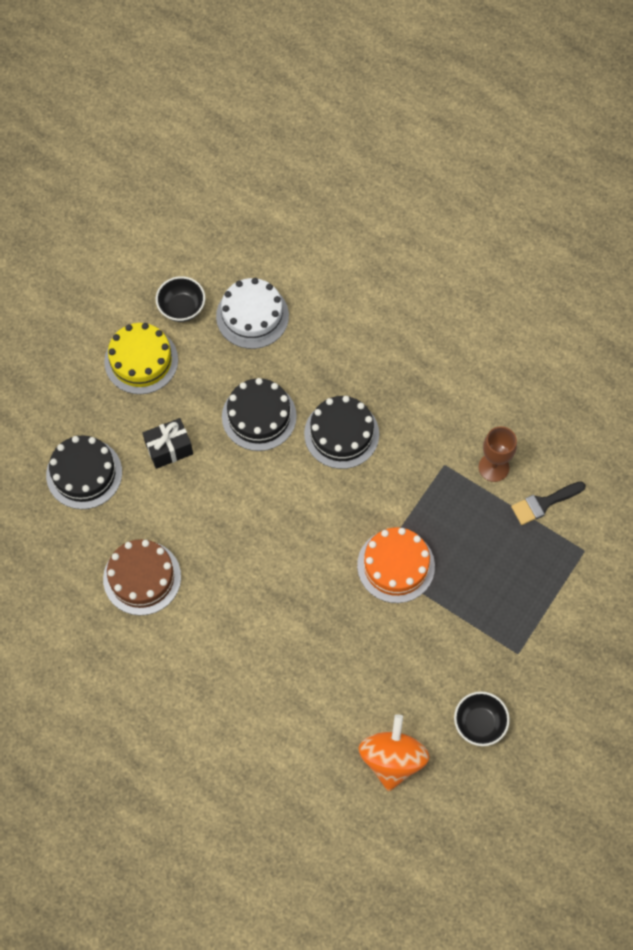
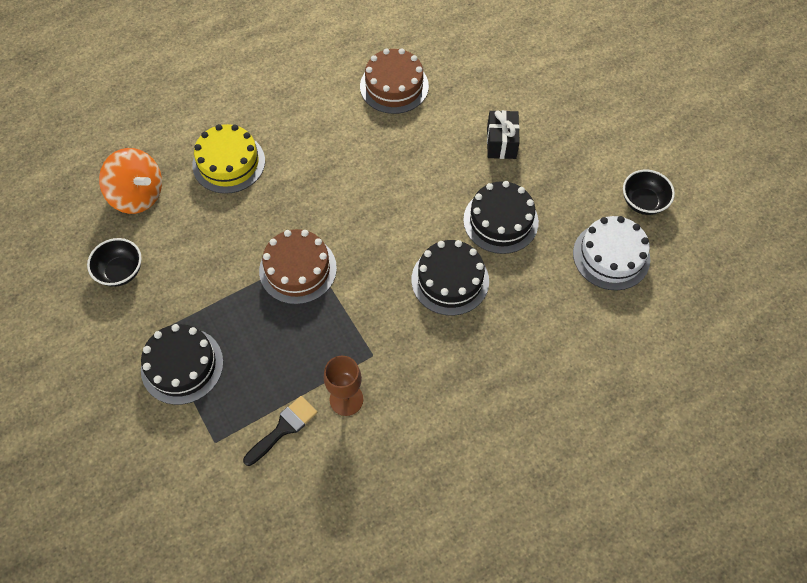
camera: 115 degrees right, 5 degrees down
(84, 473) = (507, 79): black cake -> black cake (182, 365)
(141, 360) = (599, 152): yellow cake -> yellow cake (229, 163)
(396, 566) = (298, 269): orange cake -> brown cake
(543, 503) = (283, 428): black brush -> black brush turned 45 degrees clockwise

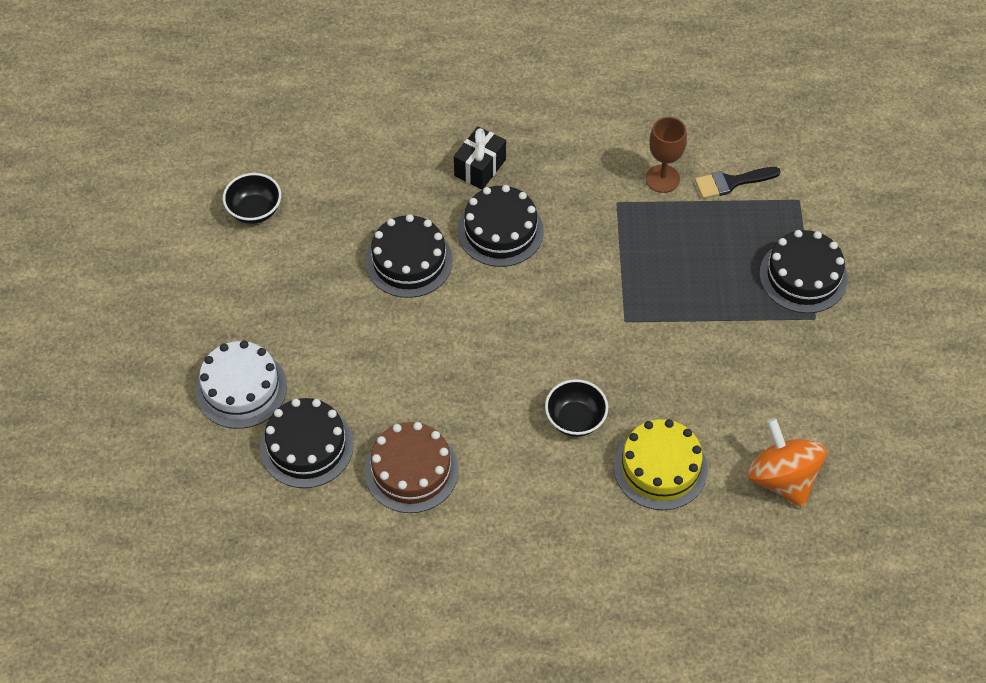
camera: 150 degrees left, 5 degrees down
(121, 271) = (832, 398): black bowl -> black bowl (575, 419)
(298, 269) = (645, 312): brown cake -> none
(470, 69) = (306, 446): none -> black cake
(501, 143) = (343, 340): black gift -> black gift (480, 167)
(611, 256) = (330, 179): white cake -> white cake (241, 388)

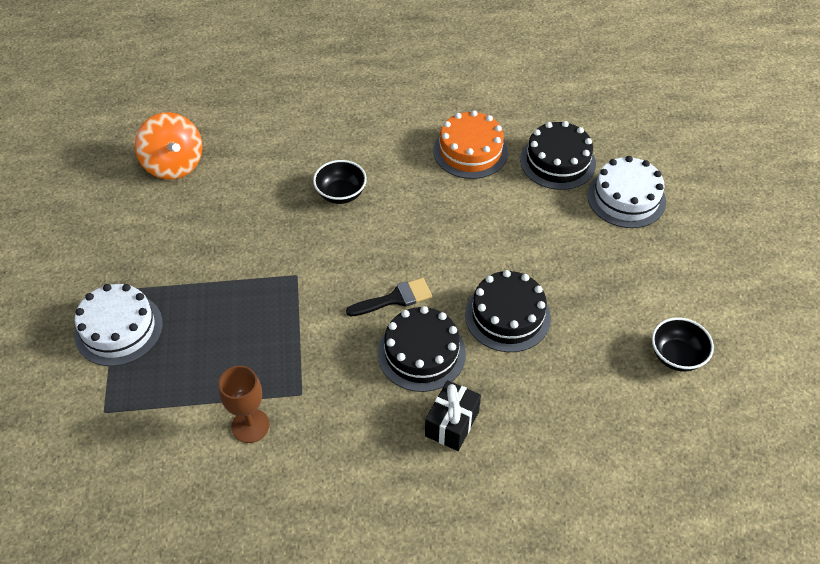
camera: 175 degrees right, 5 degrees down
(411, 470) = (470, 151): brown cake -> orange cake
(660, 467) = (271, 165): yellow cake -> none
(731, 182) = (174, 427): black brush -> black brush (395, 298)
(803, 276) = (119, 329): black cake -> white cake

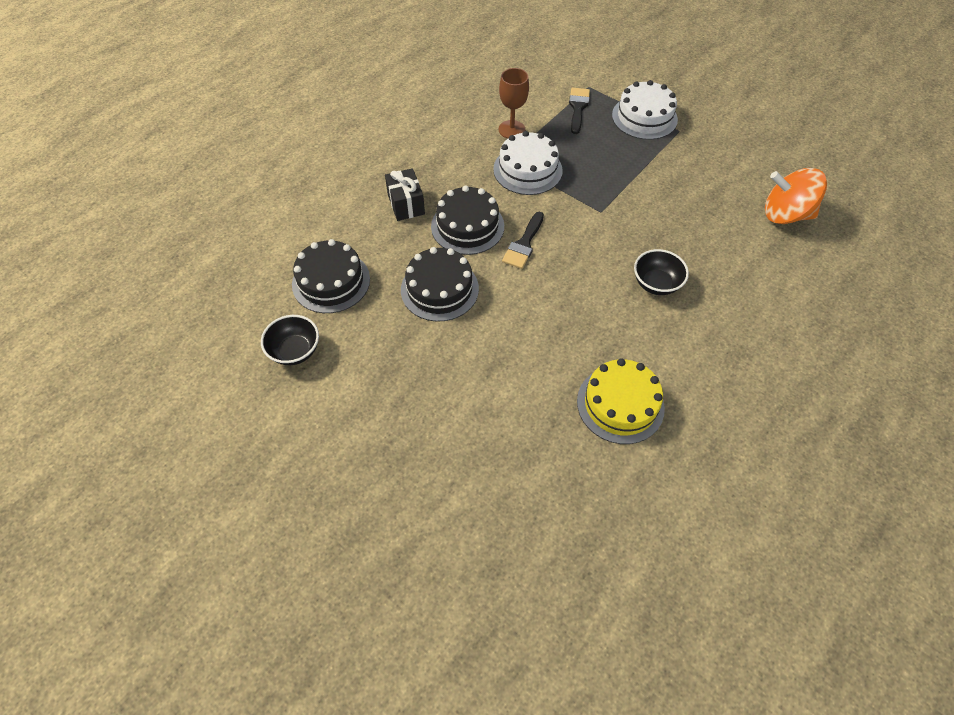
camera: 135 degrees right, 5 degrees up
(154, 394) = (578, 108): none -> black brush
(470, 151) = (620, 404): orange cake -> yellow cake
(557, 161) = (540, 459): black cake -> black cake (331, 281)
(626, 198) = (446, 469): white cake -> white cake (527, 170)

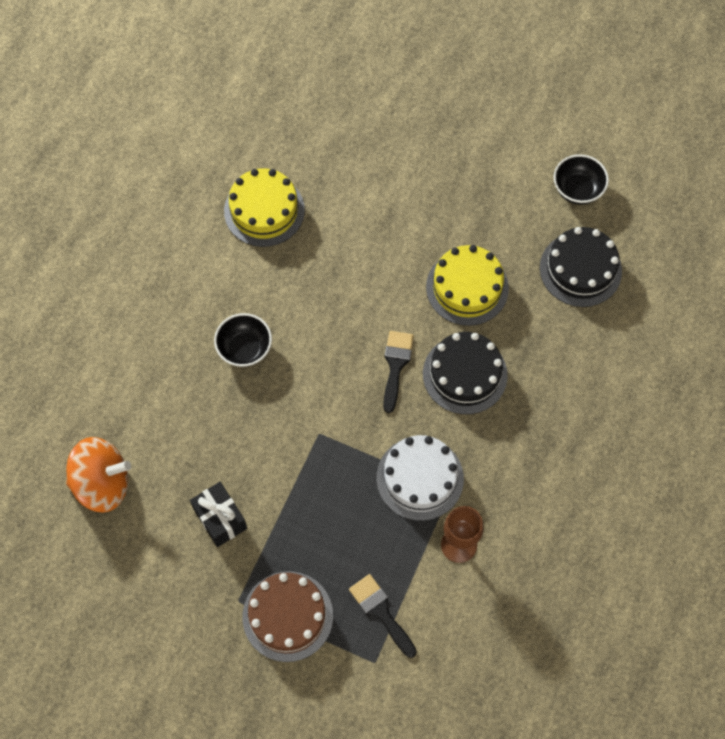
camera: 165 degrees right, 10 degrees up
(406, 204) = (545, 388): black gift -> black gift (220, 519)
(439, 289) = (467, 287): black cake -> yellow cake
(578, 108) = (381, 612): black brush -> black brush turned 150 degrees clockwise
(644, 117) = (287, 616): white cake -> brown cake

